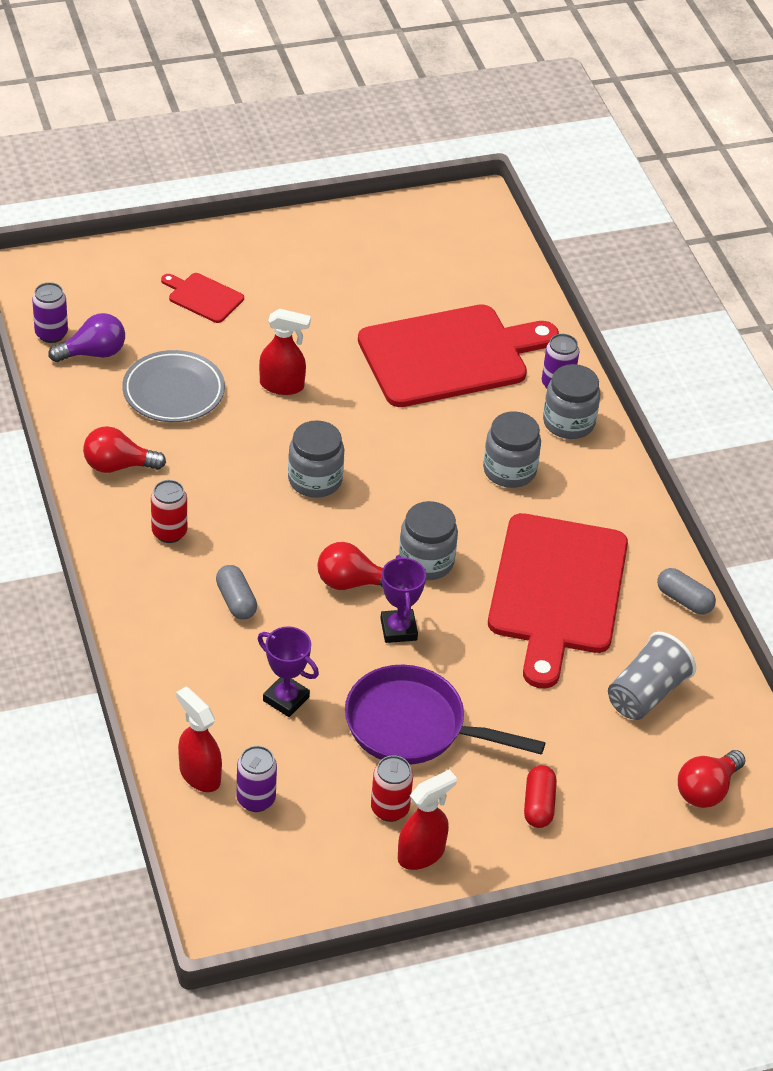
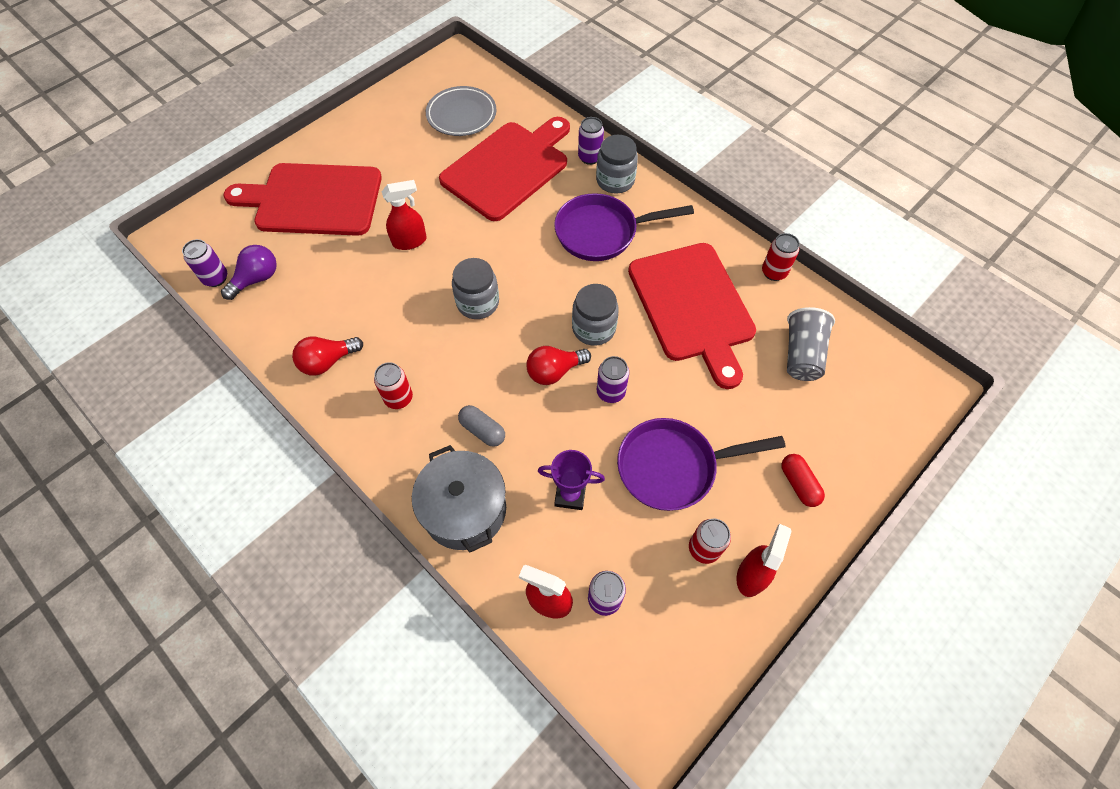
camera: 25 degrees left, 15 degrees up
(170, 660) = (464, 509): none -> grey pot
(173, 392) = (334, 282): grey plate -> grey plate (461, 115)
(203, 297) = (313, 200): red cutting board -> red cutting board, size x2.28
(398, 629) = (610, 392): purple trophy -> purple can
(509, 470) = (601, 232): grey jar -> purple pan
(684, 600) = (774, 272): grey capsule -> red can
(706, 790) = (891, 408): red light bulb -> none

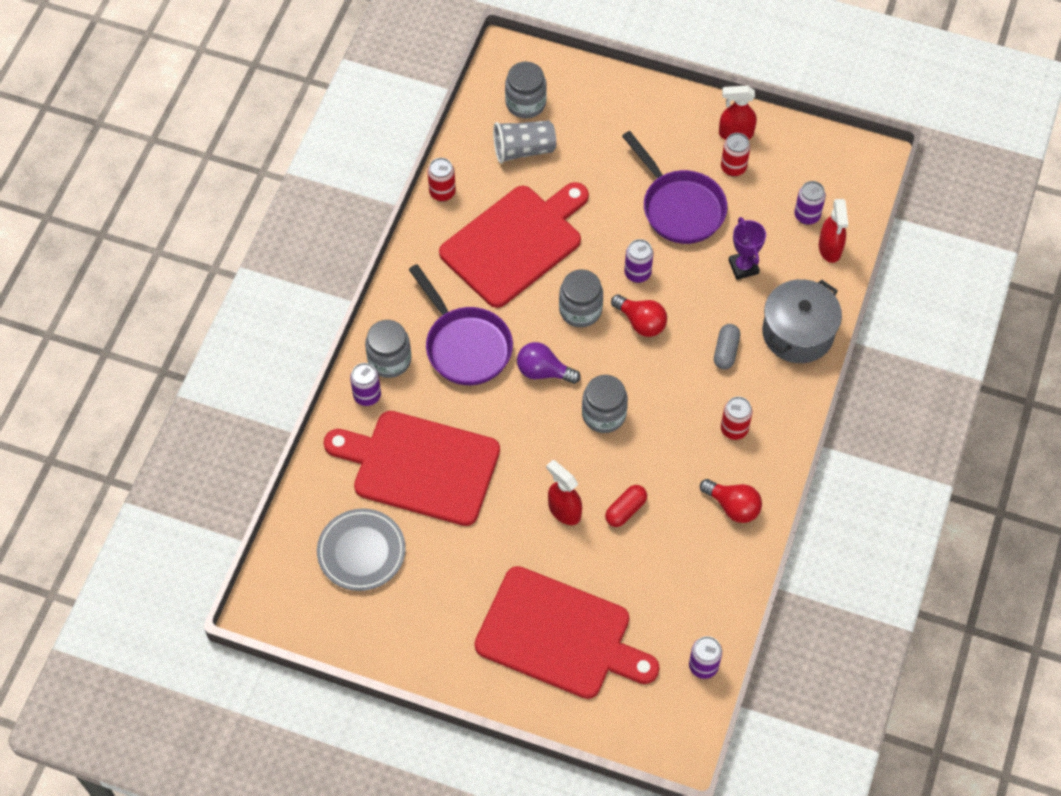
camera: 115 degrees left, 0 degrees up
(257, 279) = (683, 626): purple light bulb -> purple light bulb (543, 371)
(313, 200) = (559, 635): red cutting board -> red cutting board turned 45 degrees counterclockwise
(799, 484) = (646, 123): red capsule -> red capsule (625, 510)
(863, 379) = (525, 103): none -> grey jar

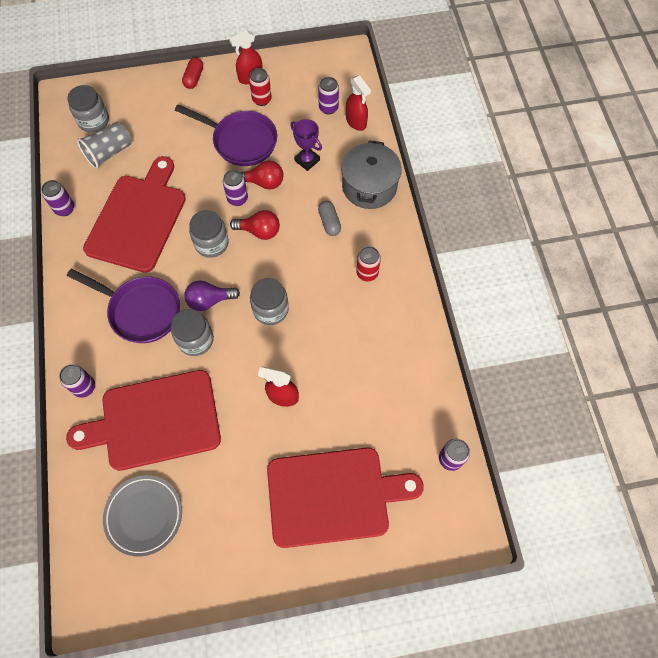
camera: 30 degrees left, 5 degrees up
(389, 360) = (88, 351): grey jar -> grey jar (195, 340)
(442, 192) = (65, 209): red can -> purple can
(625, 510) = (326, 371): red capsule -> red capsule (194, 78)
(733, 506) = (399, 328): red light bulb -> red light bulb (264, 182)

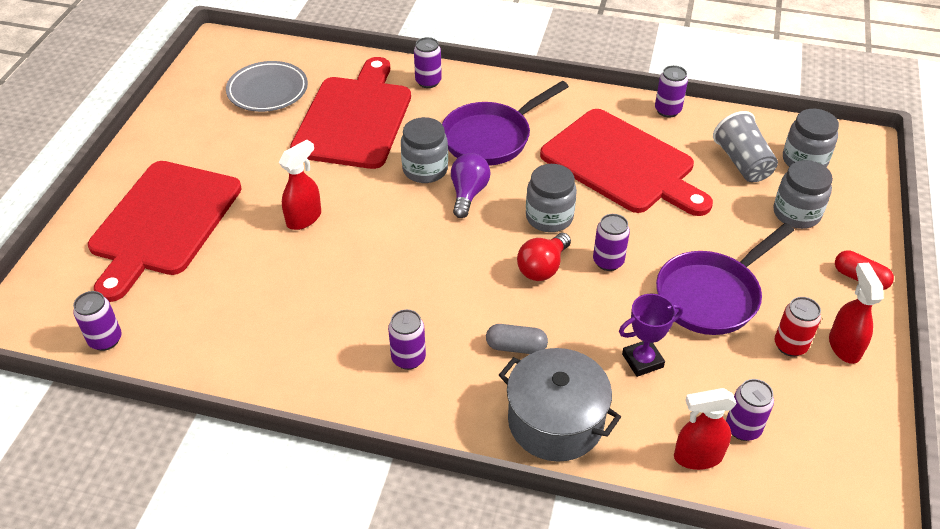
camera: 115 degrees right, 20 degrees down
(264, 182) = (623, 297): red light bulb -> none
(270, 309) = (420, 242): grey jar -> grey jar (796, 214)
(367, 273) = (408, 358): red can -> purple can

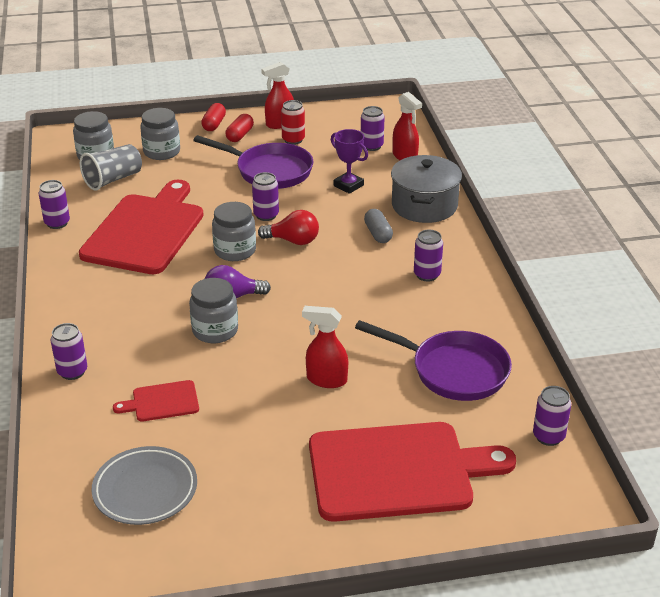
camera: 115 degrees left, 10 degrees down
(354, 118) = (162, 402): red cutting board -> red cutting board, size x0.44
(491, 137) = (147, 306): purple pan -> purple pan (453, 371)
(820, 295) = (240, 135): none -> red capsule

